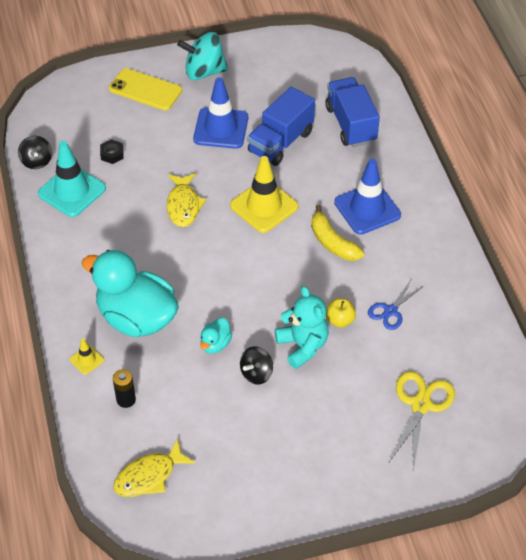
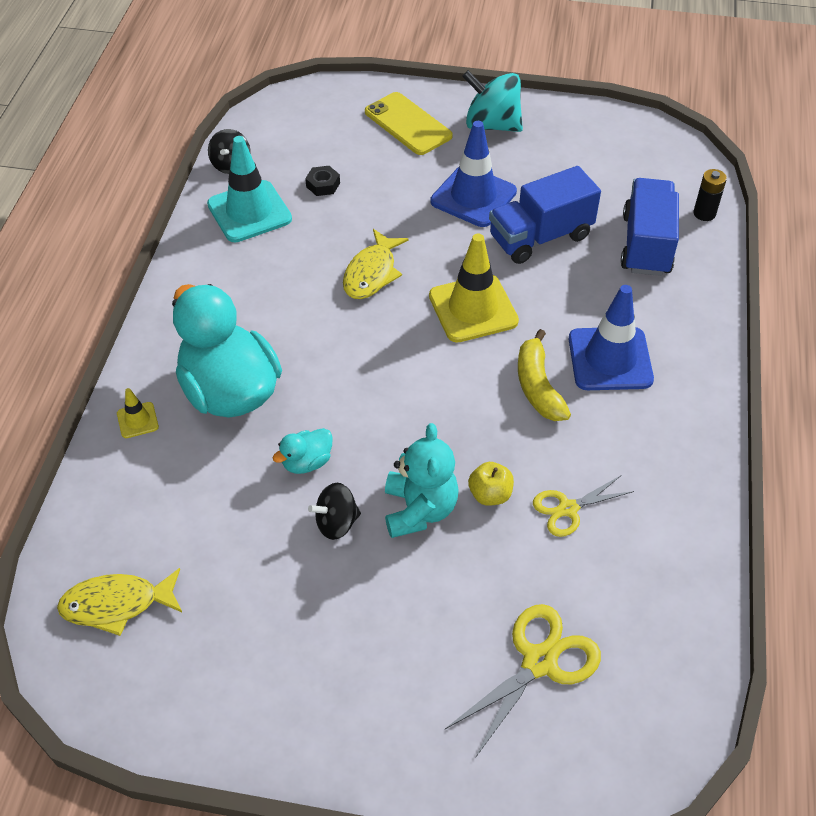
camera: 25 degrees right, 0 degrees up
(126, 399) = (152, 490): black battery -> black battery (704, 213)
(390, 311) = (568, 509): blue scissors -> yellow scissors

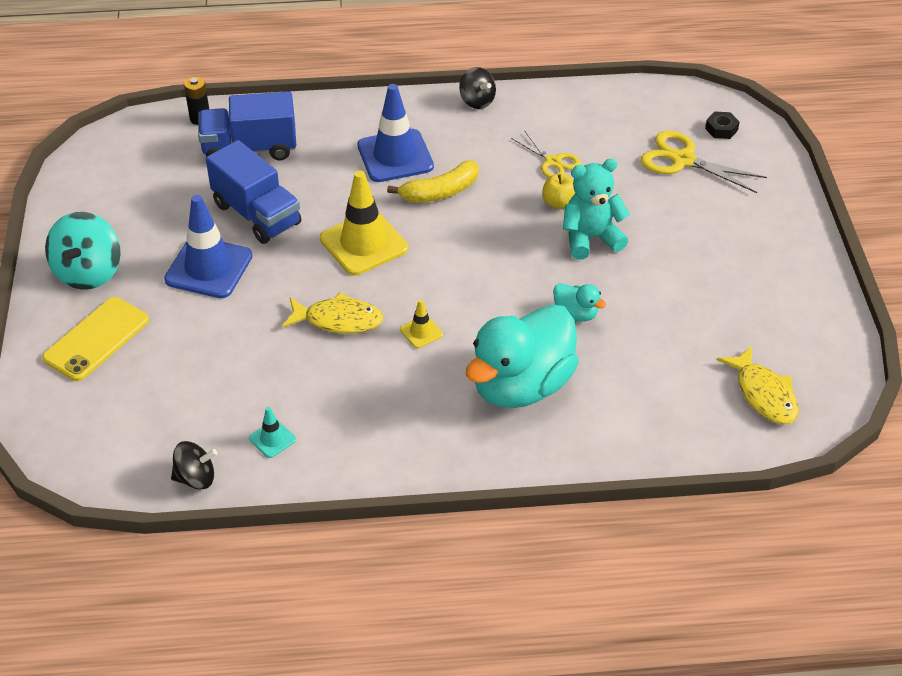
camera: 105 degrees left, 5 degrees down
(137, 420) = (582, 442): yellow traffic cone -> yellow traffic cone (421, 332)
(249, 212) = (272, 439): turquoise traffic cone -> turquoise traffic cone, size x0.46
(323, 185) = (214, 387): black nut -> black nut (721, 129)
(336, 523) = (625, 282): black spinning top -> black spinning top (477, 101)

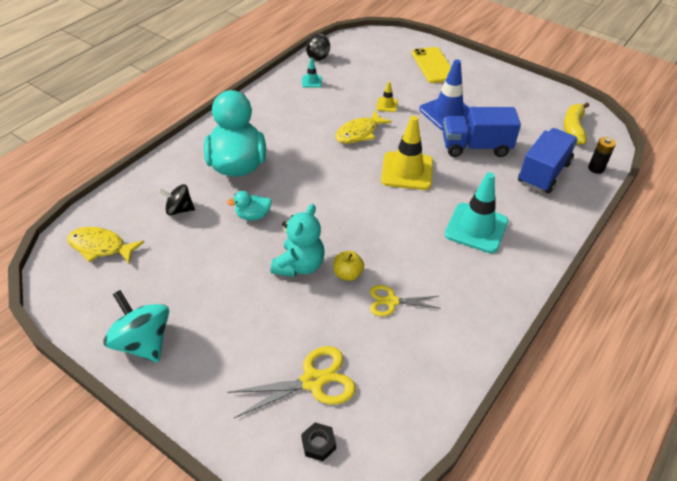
camera: 130 degrees right, 0 degrees up
(89, 272) = (485, 80): turquoise spinning top -> turquoise spinning top (143, 342)
(395, 156) = (476, 228): blue traffic cone -> turquoise traffic cone
(421, 332) = (316, 154): yellow traffic cone -> yellow traffic cone (387, 105)
(440, 192) = (419, 226): yellow banana -> yellow banana (573, 128)
(477, 101) = (502, 308): black spinning top -> black spinning top (179, 210)

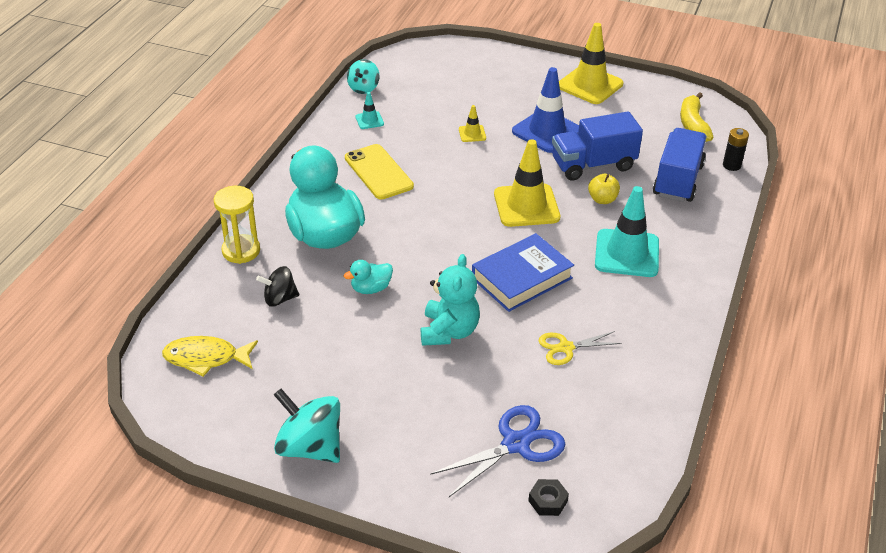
camera: 15 degrees left, 5 degrees down
(169, 165) = (241, 251): none -> yellow hourglass
(313, 381) = (516, 444): yellow scissors -> blue scissors
(318, 56) = (363, 88): black spinning top -> turquoise spinning top
(347, 274) = (506, 329): yellow apple -> yellow apple (602, 199)
(359, 133) = (453, 172): yellow fish -> none
(378, 231) = (521, 278): none -> blue book
(433, 65) = (508, 77): yellow phone -> yellow phone (378, 172)
(497, 82) = (590, 85): none -> yellow traffic cone

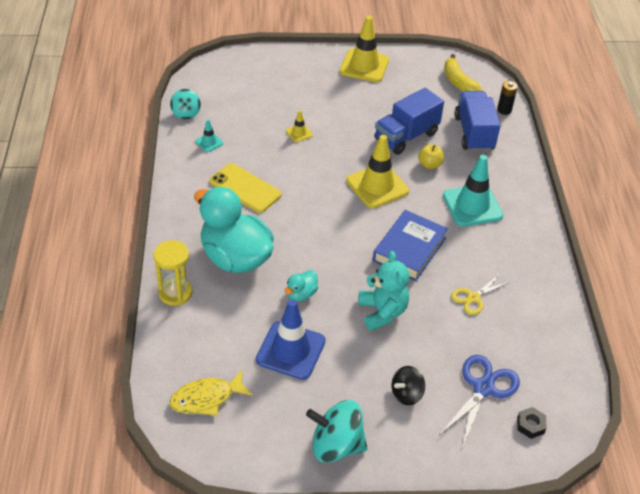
camera: 25 degrees left, 5 degrees up
(280, 299) = (234, 326): black spinning top -> black spinning top (406, 394)
(547, 131) = (355, 116): blue traffic cone -> blue traffic cone (290, 350)

